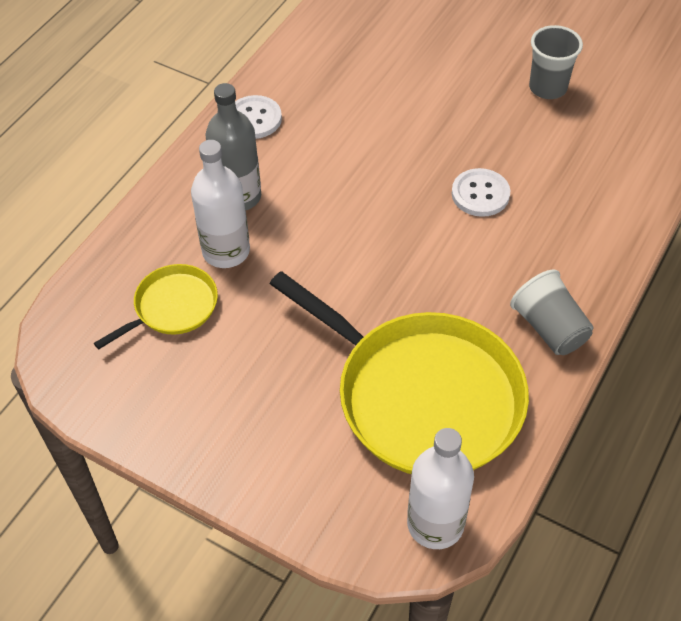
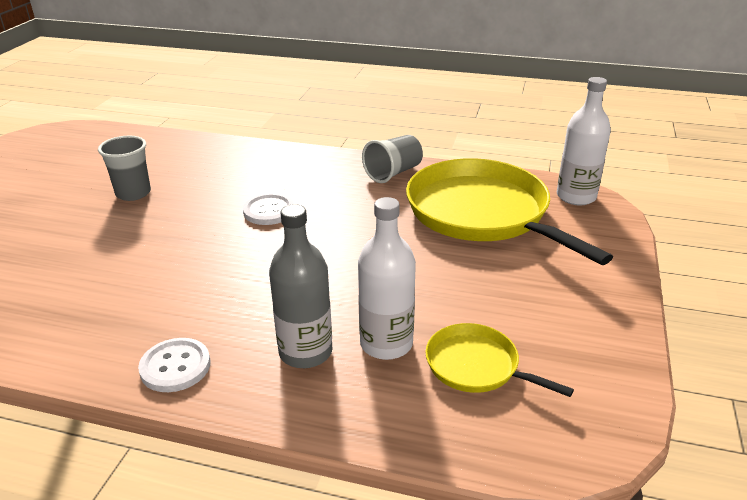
camera: 105 degrees left, 20 degrees down
(421, 396) = (482, 213): yellow pan -> yellow pan turned 60 degrees counterclockwise

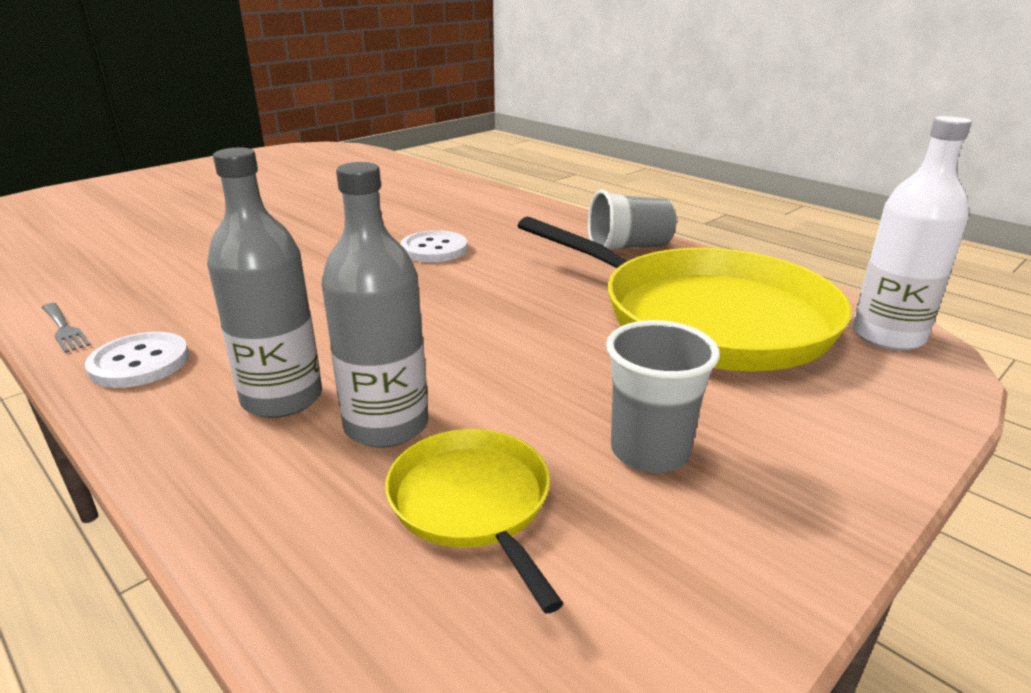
camera: 30 degrees right, 5 degrees down
(75, 365) = (64, 329): none -> grey fork
(133, 193) = (326, 204): grey cup -> grey cup (650, 451)
(386, 344) = (386, 425): white bottle -> grey bottle
(482, 213) = (705, 317): yellow pan -> yellow pan turned 135 degrees clockwise

